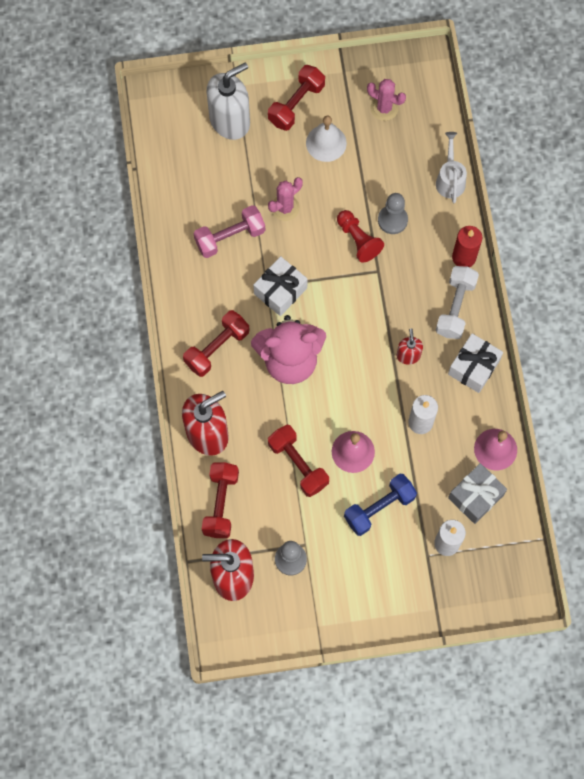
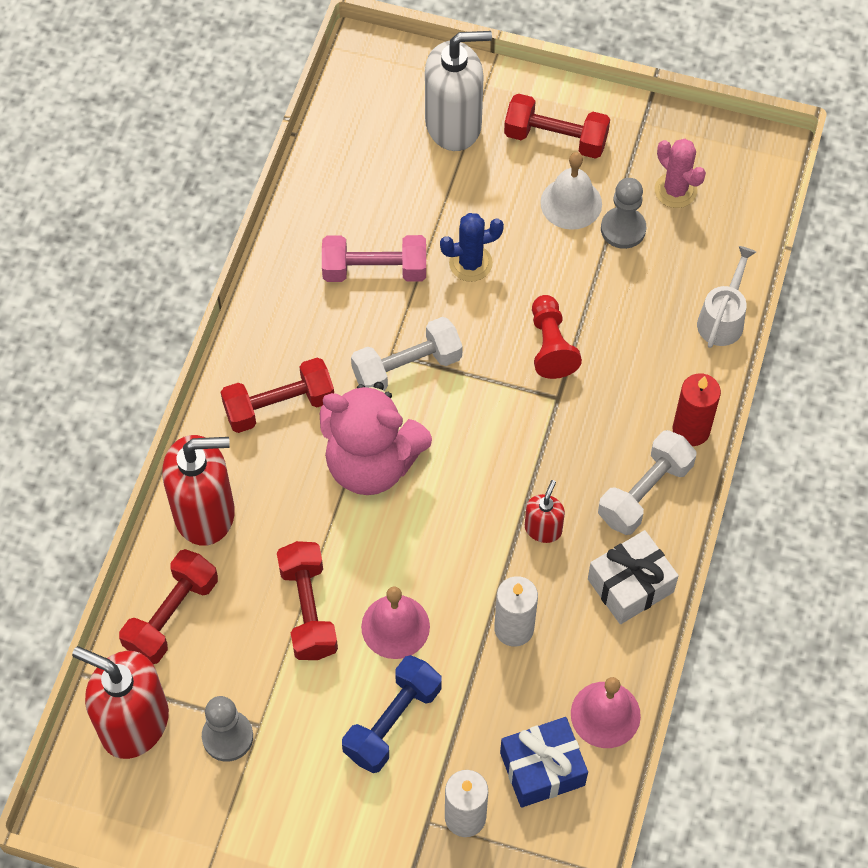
camera: 25 degrees right, 10 degrees down
(280, 291) = (407, 367): white gift -> white dumbbell
(285, 208) = (470, 263): pink cactus -> blue cactus
(296, 104) = (555, 138): red dumbbell -> red dumbbell turned 45 degrees clockwise
(379, 508) = (392, 722): blue dumbbell -> blue dumbbell turned 45 degrees counterclockwise
(392, 220) = (613, 339): grey pawn -> grey pawn (623, 229)
(475, 496) = (542, 769): grey gift -> blue gift

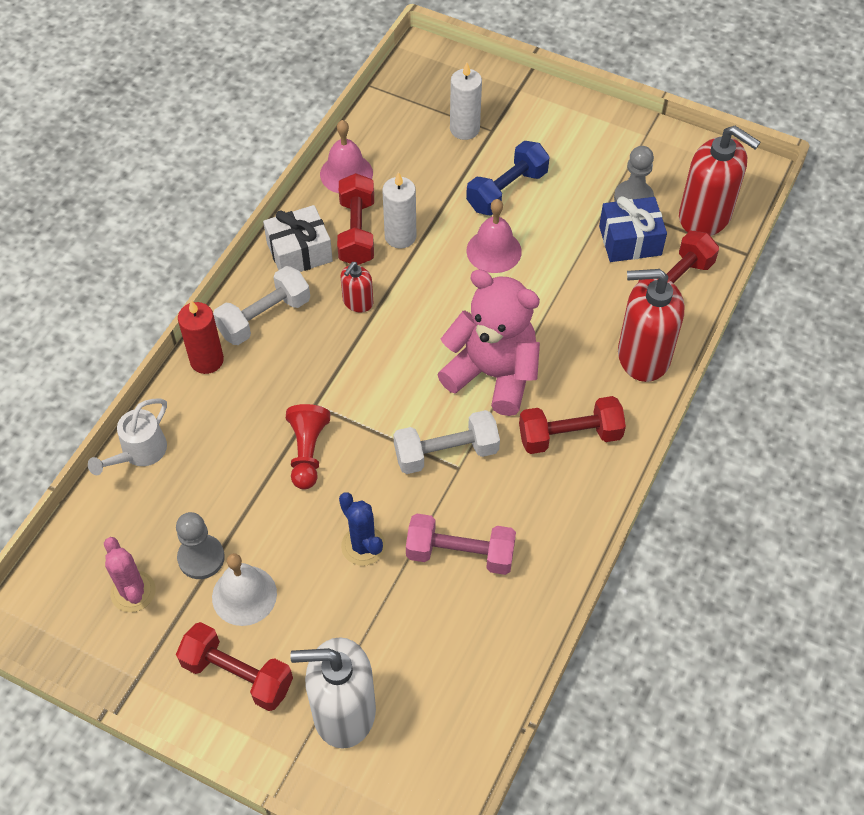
camera: 170 degrees left, 5 degrees down
(308, 609) = (562, 272): red dumbbell -> red dumbbell (357, 232)
(470, 263) = (363, 546): blue cactus -> blue cactus turned 60 degrees clockwise
(542, 769) = (402, 148): blue gift -> blue gift (630, 240)

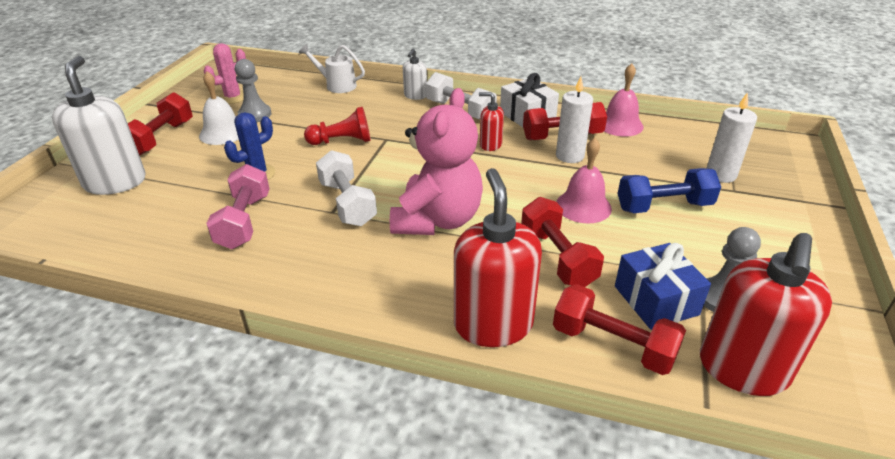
camera: 80 degrees right, 20 degrees down
(207, 360) = (415, 96): red candle -> white soap dispenser
(507, 190) = (664, 206): blue dumbbell -> blue dumbbell turned 45 degrees counterclockwise
(569, 436) = (375, 276): red dumbbell -> red dumbbell (557, 257)

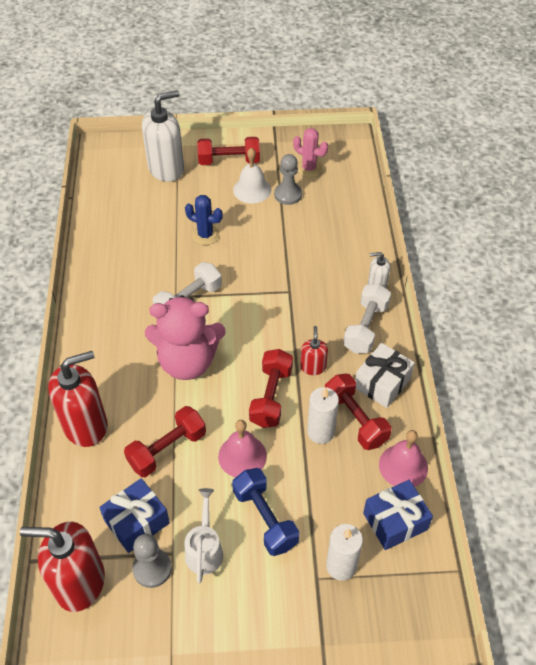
camera: 70 degrees right, 15 degrees up
(244, 221) = (148, 254): pink dumbbell -> none
(337, 85) = (366, 224): white watering can -> white watering can (204, 549)
(342, 141) = (272, 265): red pawn -> none
(613, 345) = (84, 499): red dumbbell -> red dumbbell (271, 396)
(676, 140) = (395, 521): none -> blue gift

